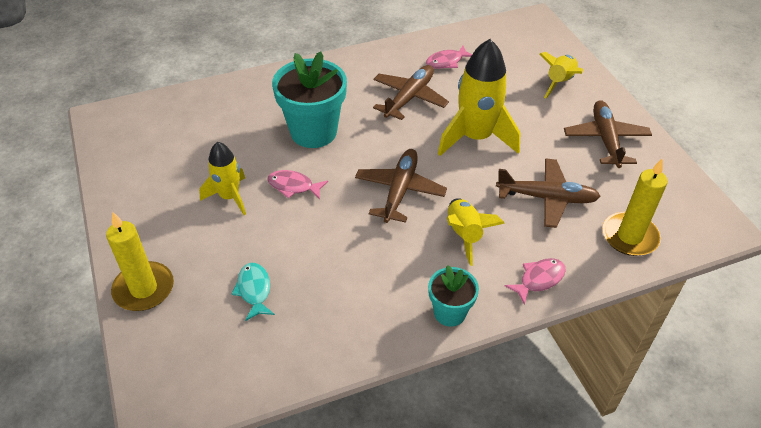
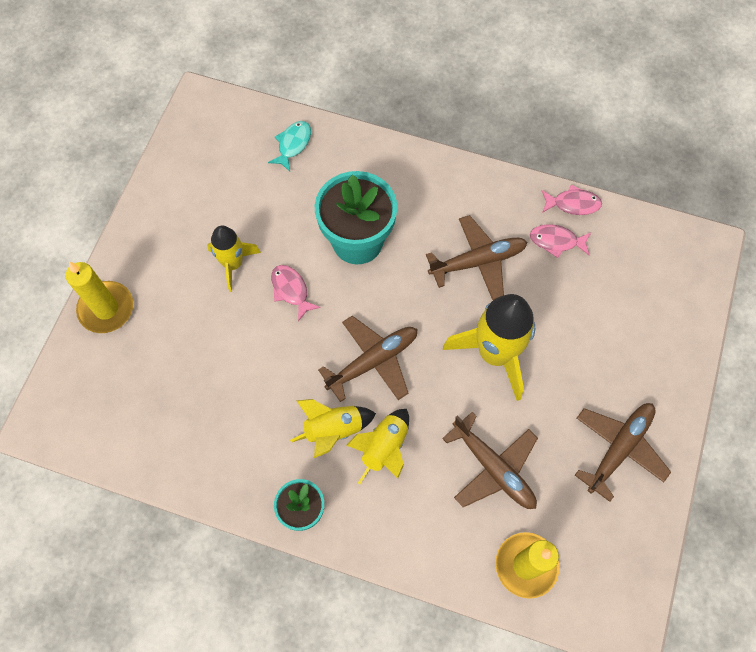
camera: 40 degrees right, 20 degrees up
(254, 290) = (179, 372): turquoise fish -> turquoise fish (293, 144)
(539, 279) = (403, 541): pink fish -> pink fish (573, 204)
(559, 82) = (646, 347): yellow rocket -> yellow rocket (333, 430)

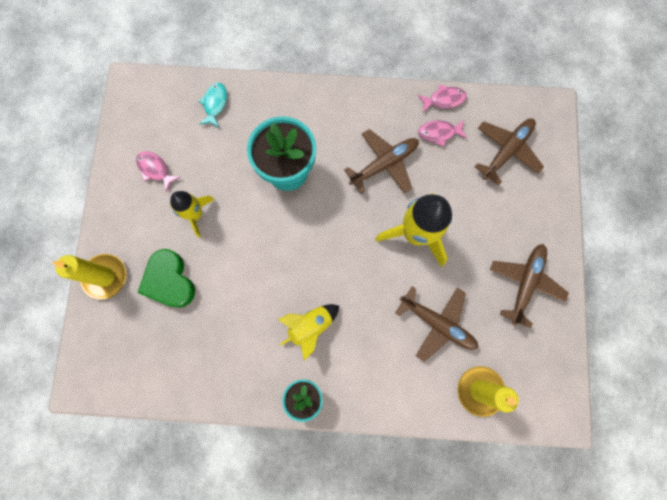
camera: 15 degrees left, 10 degrees up
(180, 332) = (169, 281): none -> green heart
(291, 290) = (247, 224): pink fish -> pink fish (155, 169)
(373, 361) = (325, 264): brown plane -> brown plane (506, 151)
(384, 448) = (352, 330): yellow rocket -> none

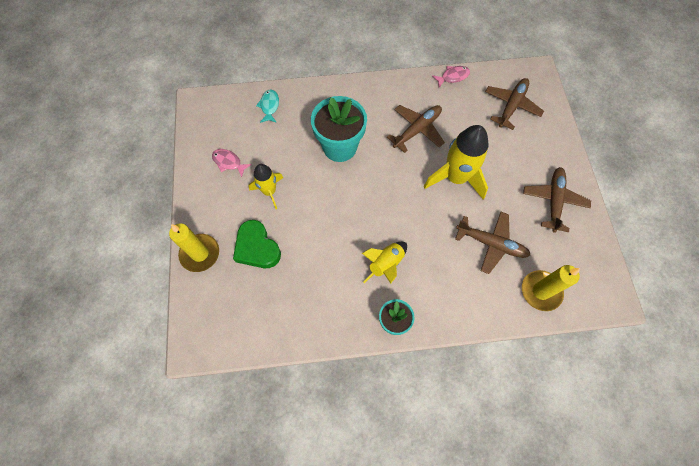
camera: 10 degrees left, 10 degrees down
(439, 133) = (455, 101): pink fish -> none

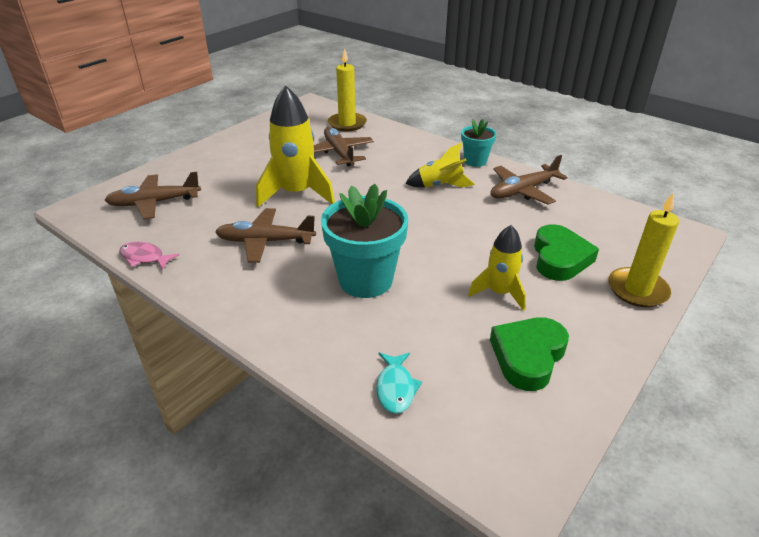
camera: 135 degrees left, 30 degrees down
(229, 162) = (528, 356): pink fish -> green heart
(269, 106) = (395, 388): turquoise fish -> turquoise fish turned 45 degrees counterclockwise
(553, 201) = (254, 145): brown plane -> brown plane (523, 191)

